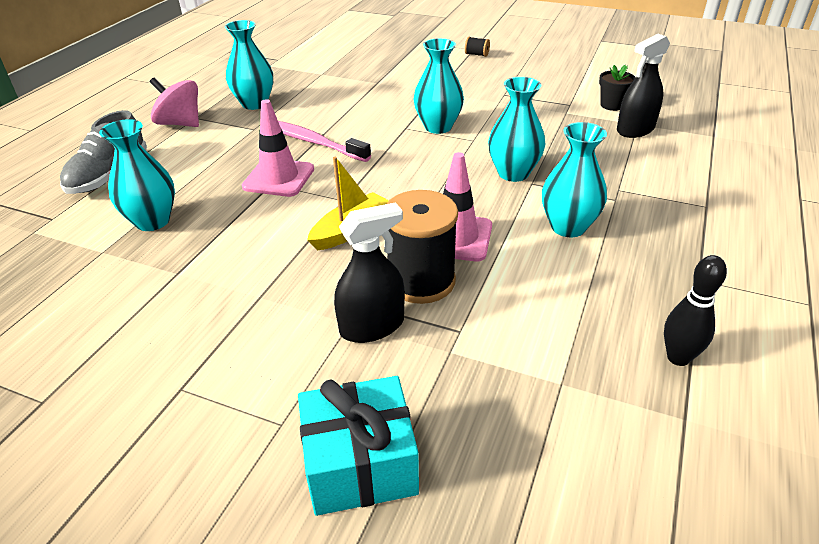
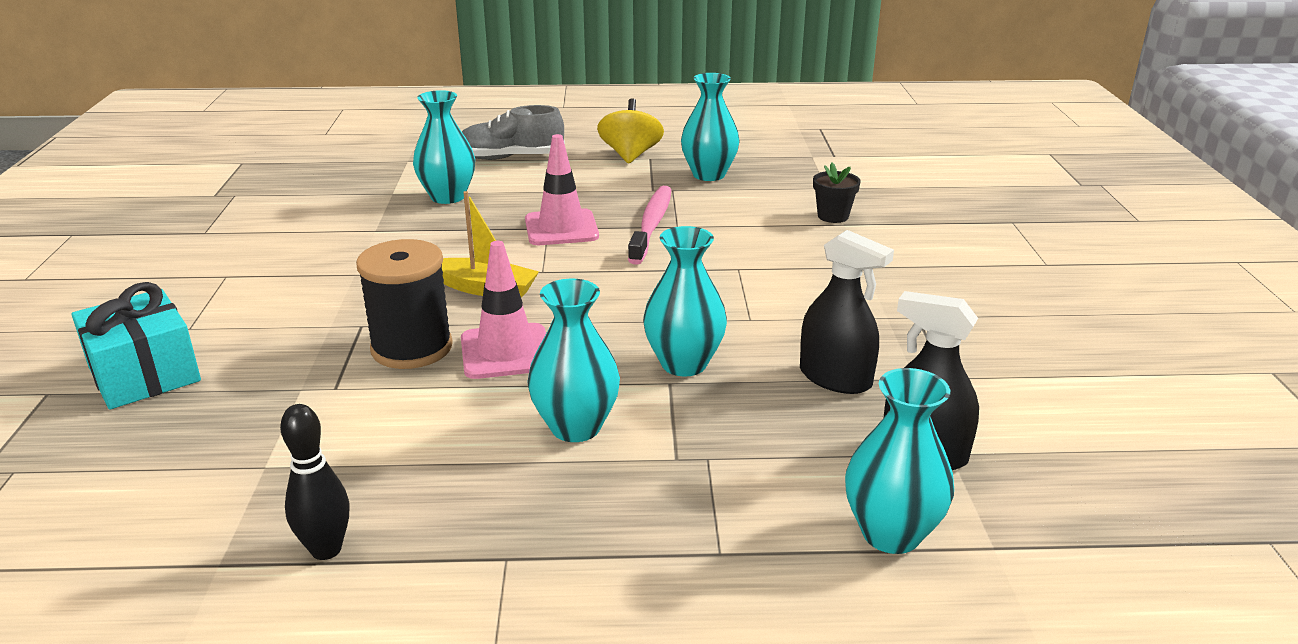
camera: 65 degrees right, 10 degrees down
(180, 123) = (630, 155): pink spinning top -> yellow spinning top
(372, 326) = (327, 338): black spray bottle -> black spray bottle (835, 378)
(438, 127) = (761, 288): turquoise vase -> turquoise vase (891, 534)
(476, 54) = (1029, 270): black spool -> none
(612, 105) = (992, 418): black flower pot -> black flower pot (833, 216)

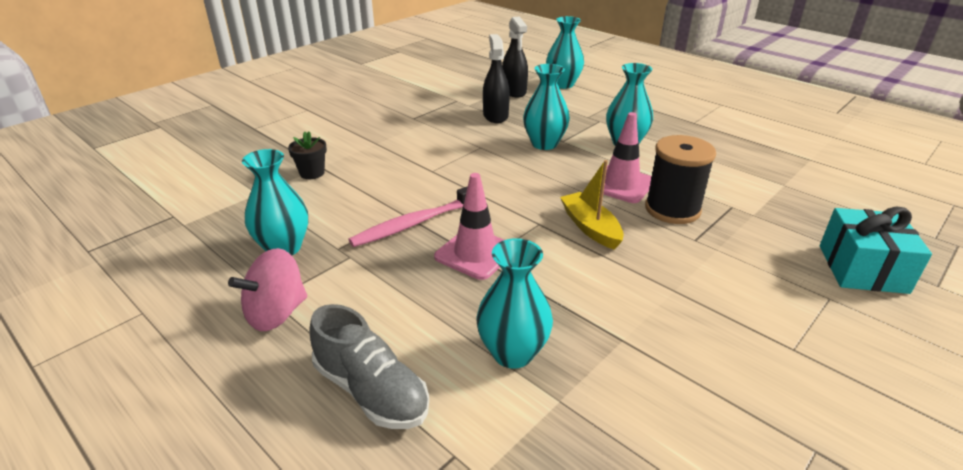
camera: 135 degrees left, 5 degrees up
(326, 549) = (762, 147): black bowling pin -> none
(630, 155) = (276, 313): yellow spinning top -> pink spinning top

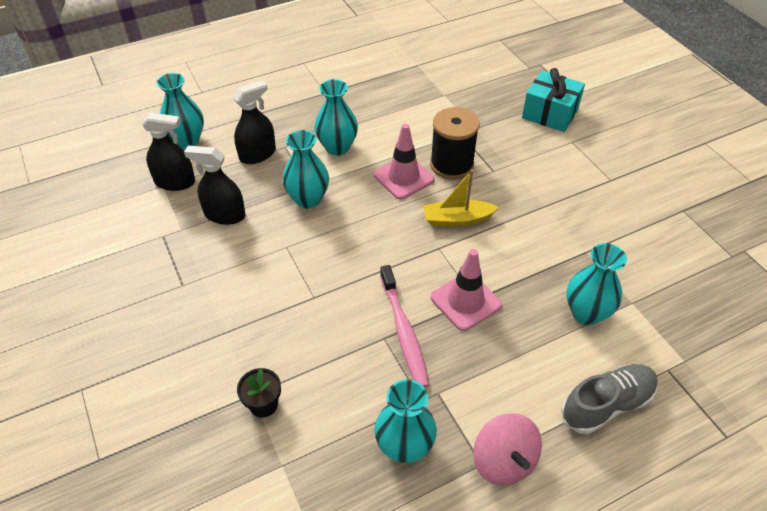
camera: 70 degrees left, 15 degrees up
(576, 112) = (257, 154): none -> black spray bottle

